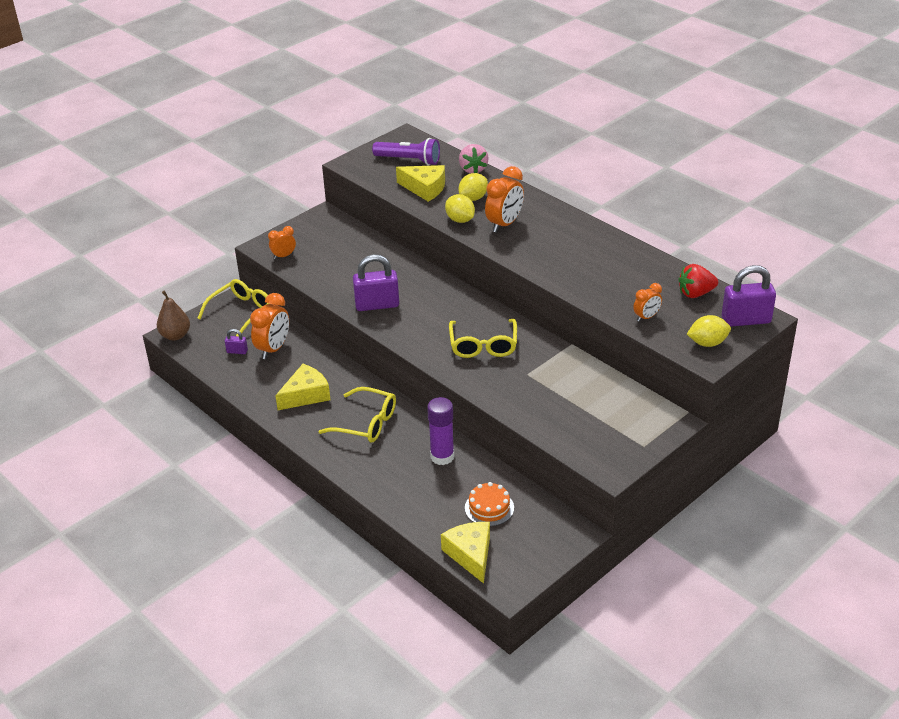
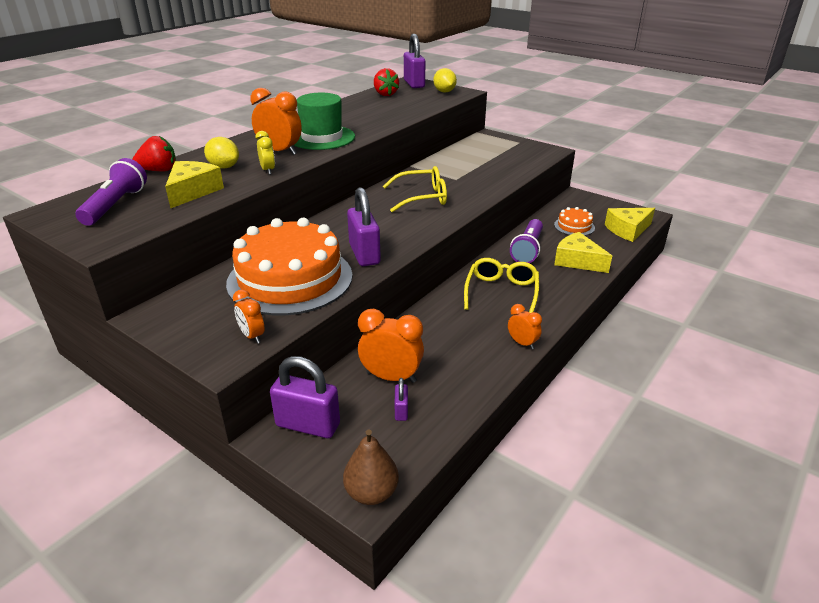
camera: 100 degrees left, 5 degrees down
(241, 312) = (308, 425): yellow glasses -> purple padlock
(306, 395) = (472, 337): yellow cheese -> yellow cheese (577, 261)
(350, 269) = (290, 279): none -> orange cake
(442, 457) = (528, 249): purple glue stick -> purple flashlight
(460, 220) = (268, 170): yellow lemon -> yellow clock
(473, 169) = (159, 170): pink strawberry -> red strawberry
(539, 247) = (322, 138): none -> green hat
(646, 317) = (419, 105): orange clock -> orange clock (522, 343)

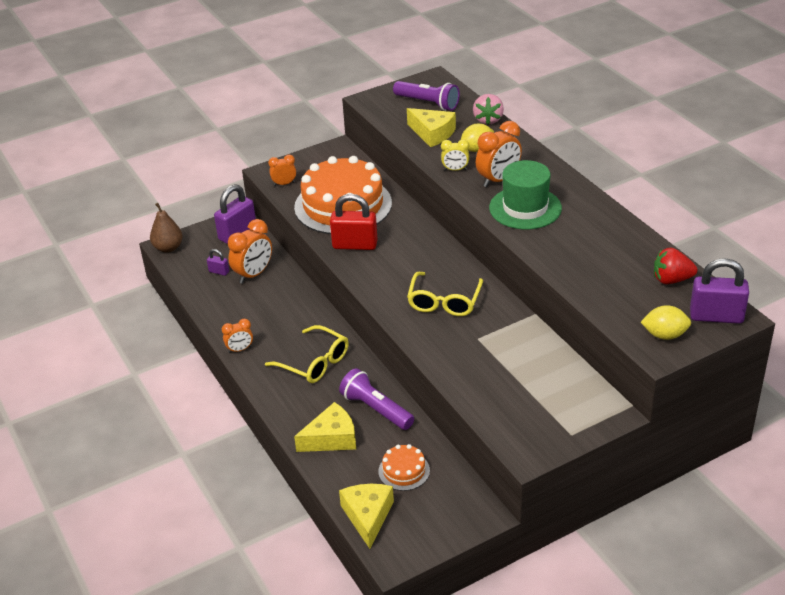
camera: 115 degrees right, 5 degrees up
(159, 170) = (488, 120): red strawberry -> pink strawberry
(364, 254) = (355, 245): purple padlock -> red padlock

